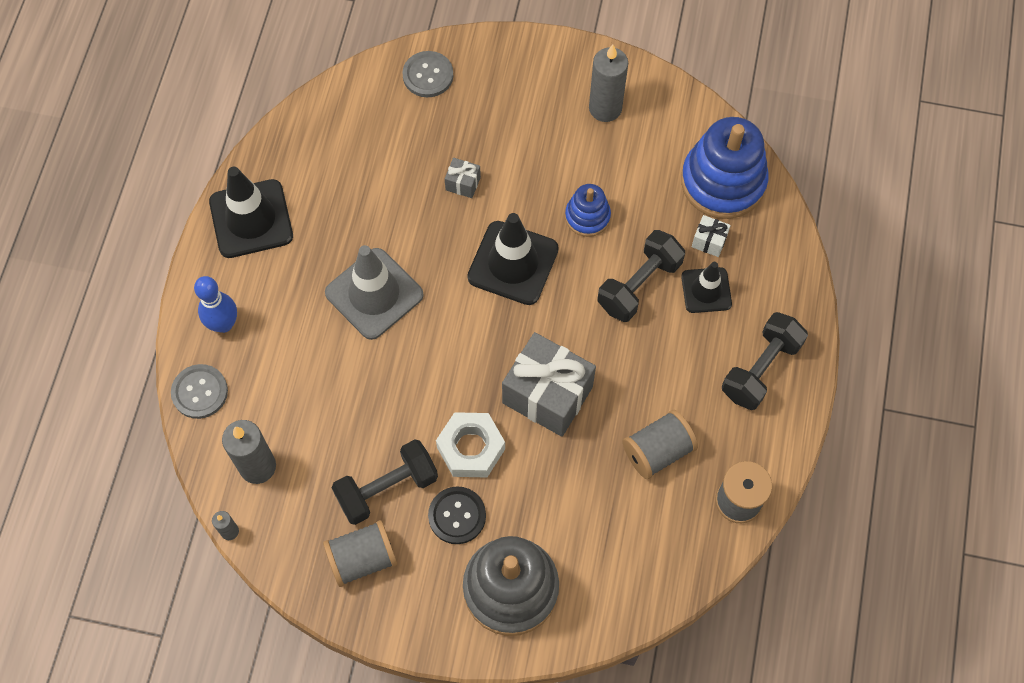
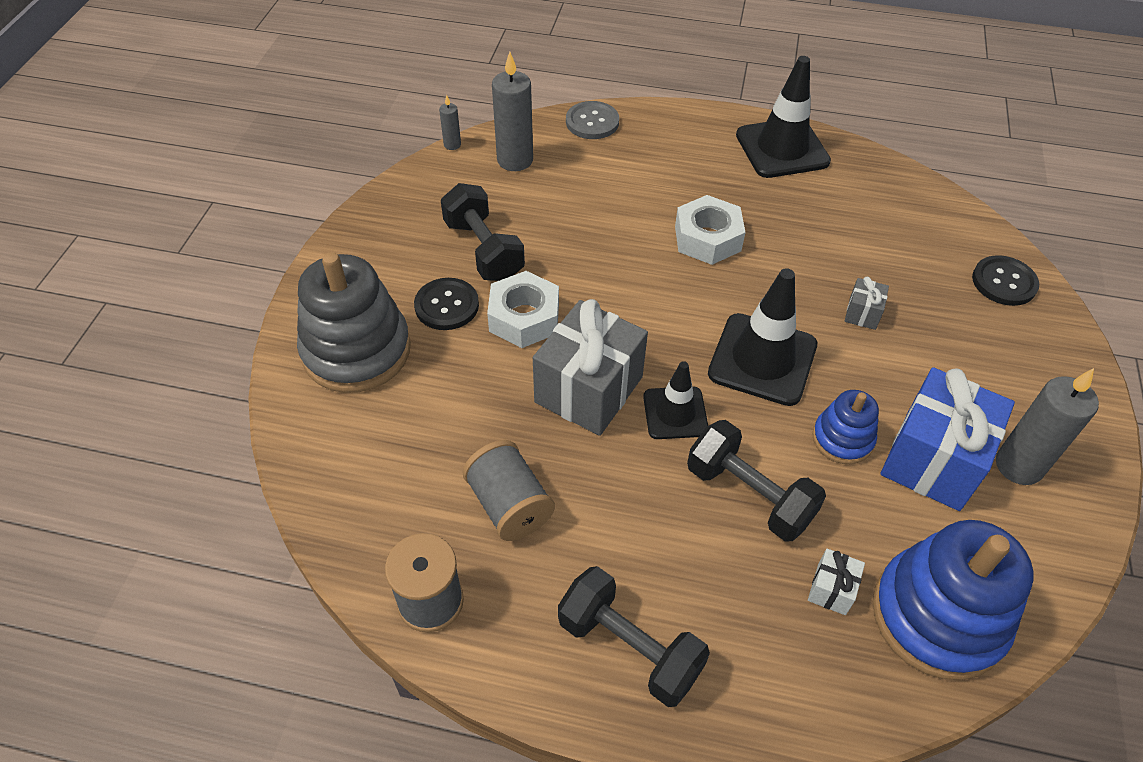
camera: 90 degrees right, 15 degrees down
(223, 324) = (663, 134): blue bowling pin -> none
(362, 558) = (411, 233): grey spool -> none
(374, 294) = (707, 238): grey traffic cone -> white nut
(428, 75) = (1004, 282): grey button -> black button
(603, 161) = (933, 460): none -> blue gift
(706, 290) = (750, 580): black traffic cone -> black traffic cone (675, 413)

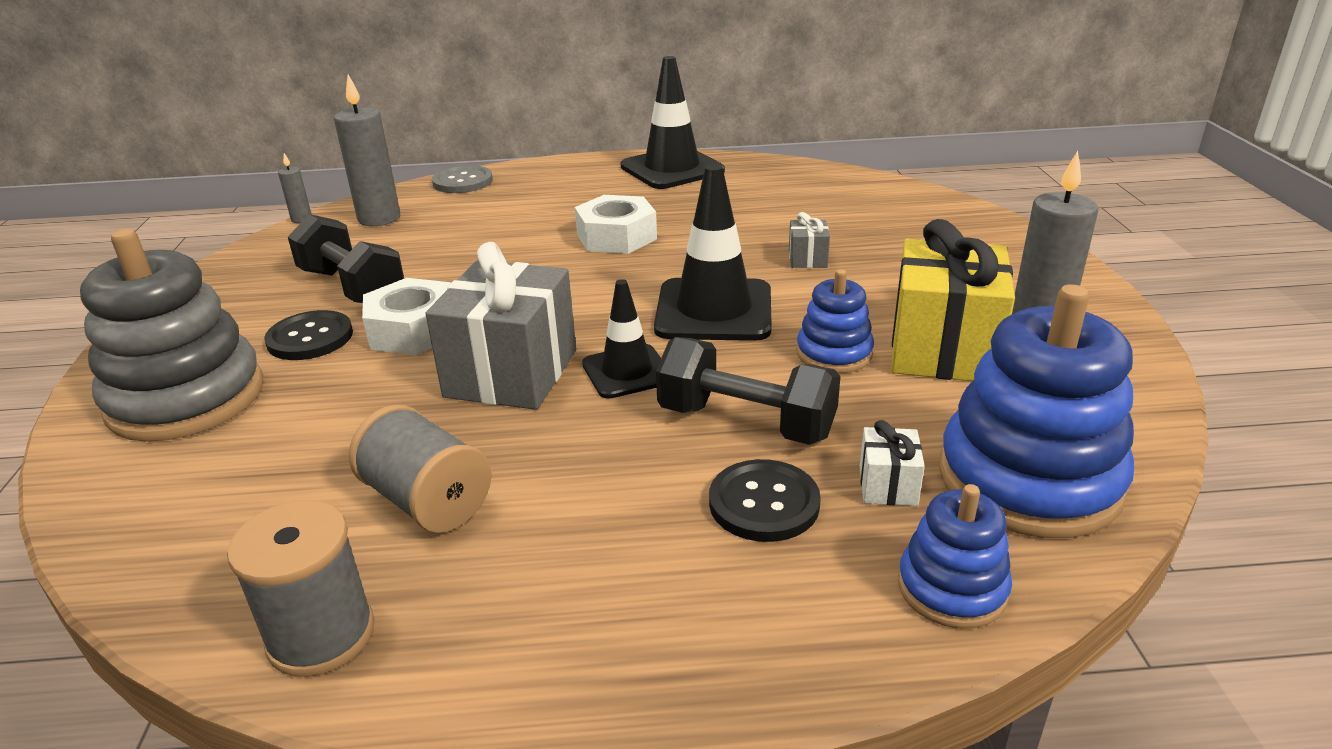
camera: 15 degrees left, 20 degrees down
(629, 647) = (642, 612): black dumbbell -> none
(839, 694) = (952, 588): none -> blue stacking toy
(933, 460) = (943, 349): blue gift -> yellow gift
(1004, 282) = (938, 215): black button -> black button (764, 503)

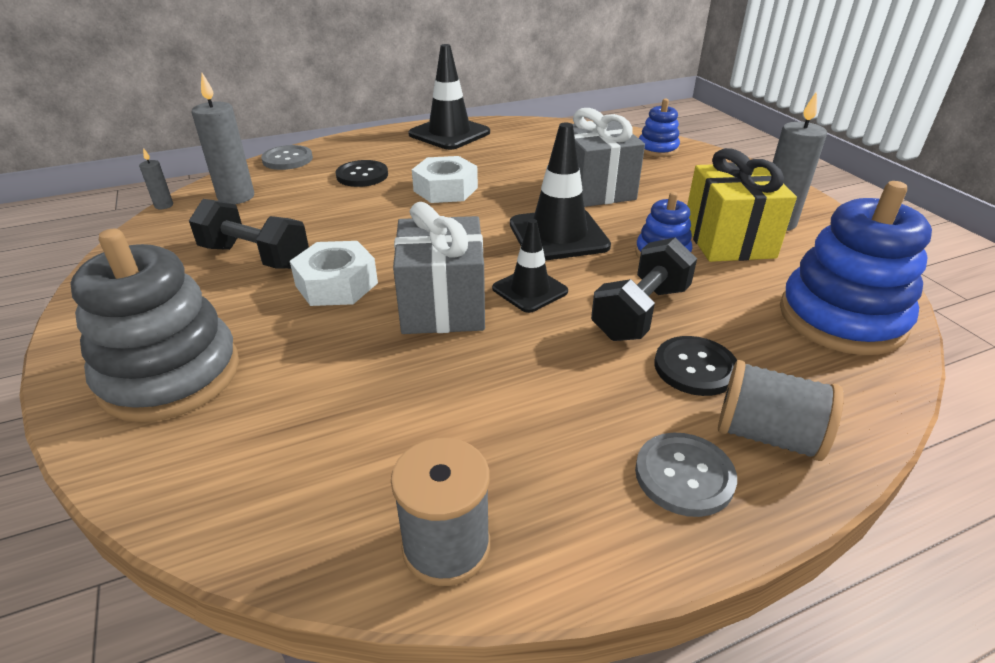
camera: 20 degrees left, 5 degrees up
(310, 338) = (249, 304): black button -> black button (362, 175)
(427, 501) = (451, 418): grey spool -> grey spool (767, 435)
(646, 628) = (684, 475): none -> grey button
(746, 422) = (640, 312): black dumbbell -> black dumbbell turned 60 degrees counterclockwise
(807, 259) = (595, 189): grey gift -> grey gift, size x2.30
(888, 485) = (763, 339): white gift -> none
(952, 588) = (851, 400): blue stacking toy -> blue stacking toy (657, 149)

